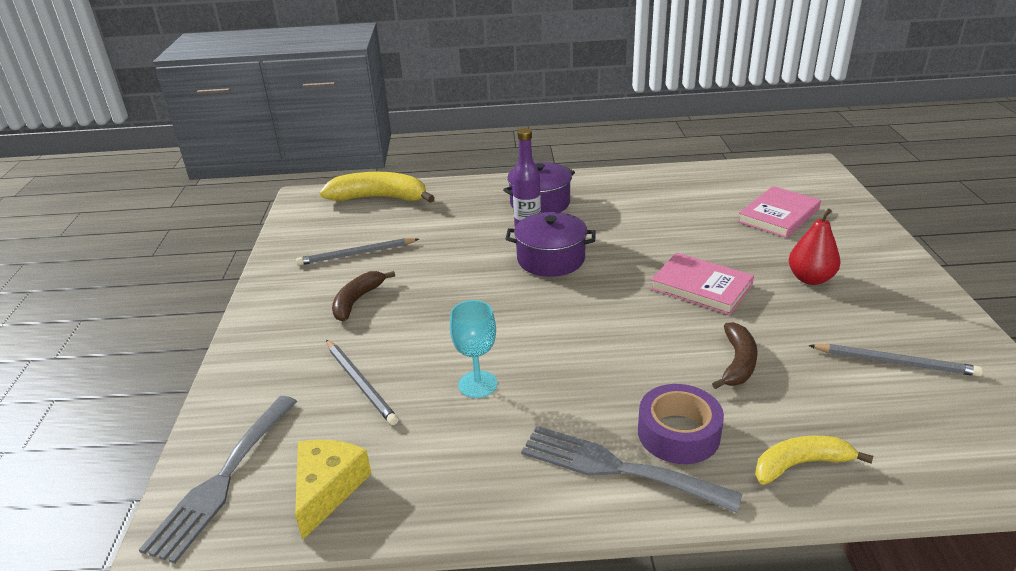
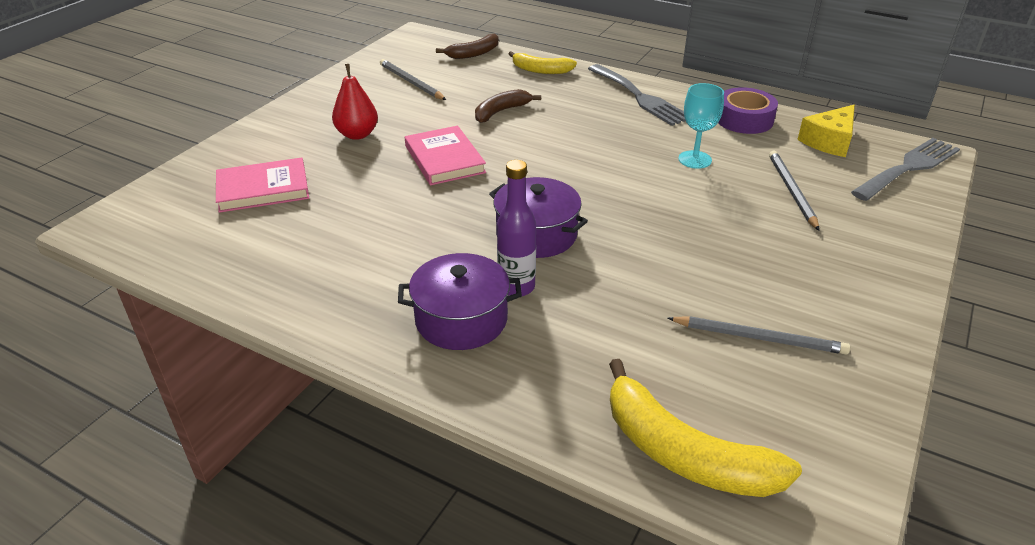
camera: 150 degrees left, 5 degrees up
(357, 300) = (775, 268): brown banana -> brown banana (473, 53)
(678, 433) = (587, 97): purple tape -> purple tape (744, 119)

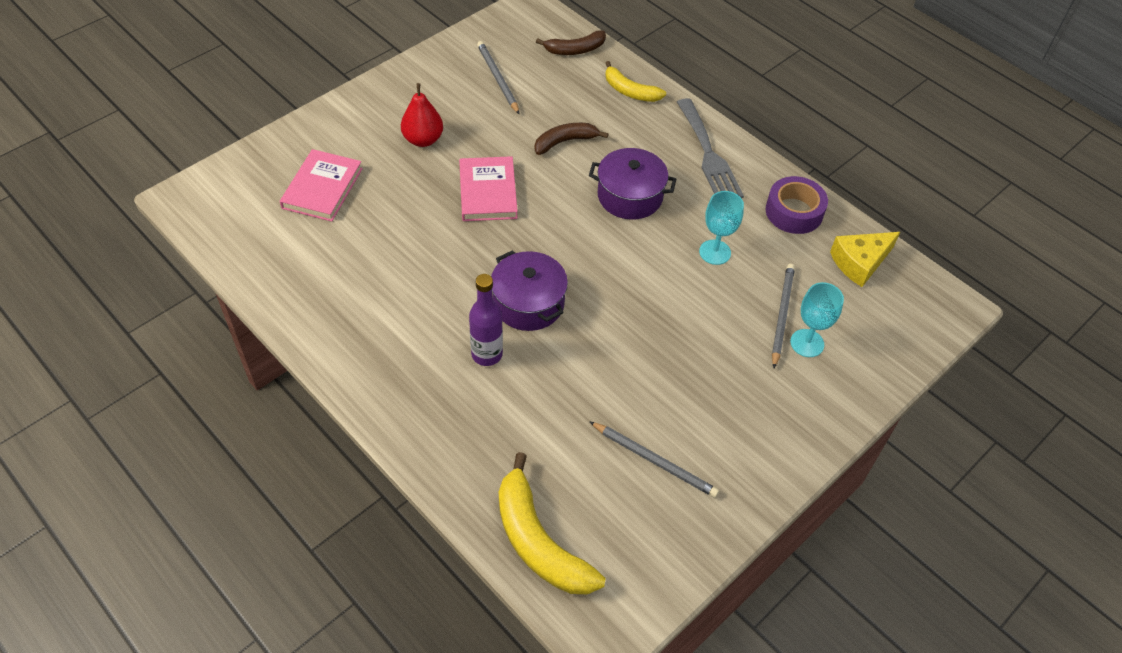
camera: 15 degrees right, 15 degrees up
(263, 189) = (322, 188): pink book -> pink book turned 75 degrees counterclockwise
(461, 319) = (430, 374): purple pot -> purple pot (630, 196)
(831, 206) = (807, 343): none -> turquoise goblet
(908, 168) = (914, 317): grey fork -> none

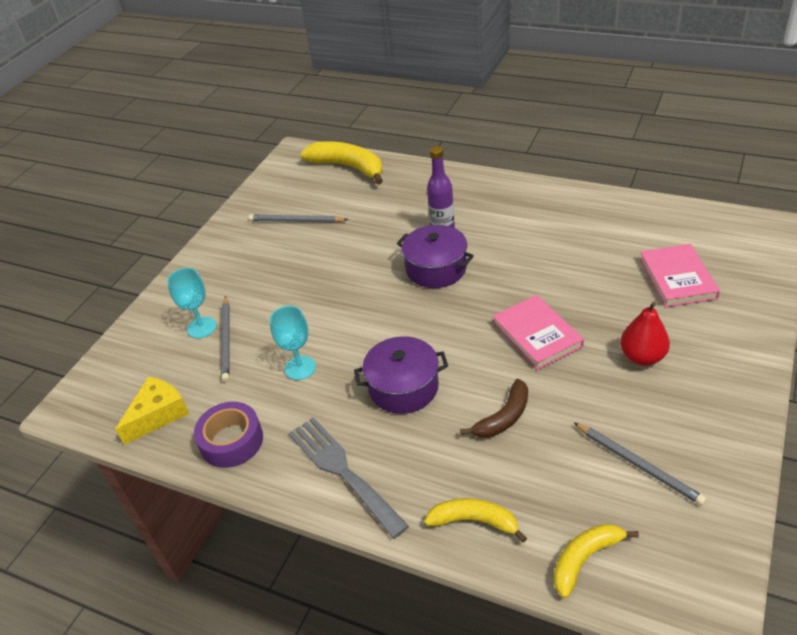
camera: 165 degrees right, 10 degrees down
(575, 50) = (585, 559): brown banana -> yellow banana

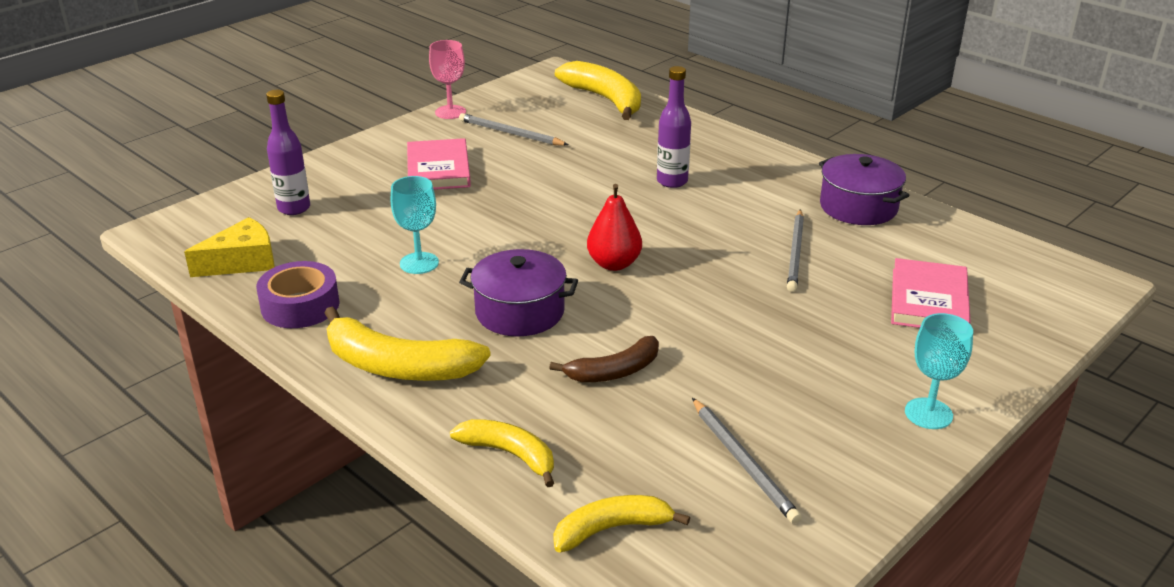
camera: 15 degrees right, 10 degrees down
(168, 348) = (294, 208): none -> purple bottle
(202, 327) = (341, 200): turquoise goblet -> turquoise goblet (928, 413)
(226, 340) = (359, 218): grey pencil -> grey pencil (795, 253)
(237, 215) = (450, 112): none -> pink goblet
(342, 471) = (397, 366): grey fork -> yellow banana
(436, 268) = (637, 215): purple pot -> purple pot (858, 207)
(537, 335) = (711, 307): pink book -> pink book (438, 169)
(642, 357) = (826, 363): red pear -> red pear (614, 264)

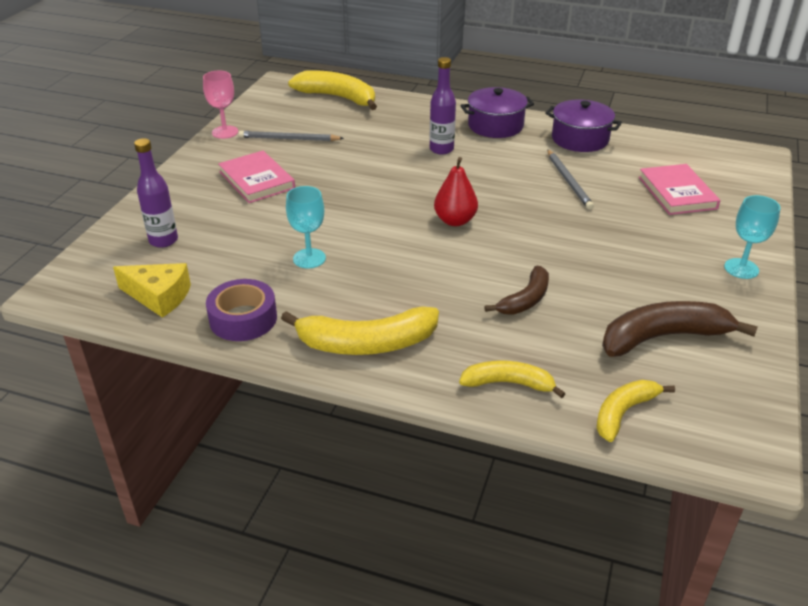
camera: 25 degrees left, 5 degrees up
(242, 262) = (159, 296): yellow cheese -> yellow cheese turned 75 degrees clockwise
(520, 312) = (420, 275): purple pot -> purple pot (495, 126)
(743, 462) = (663, 337): grey pencil -> brown banana

